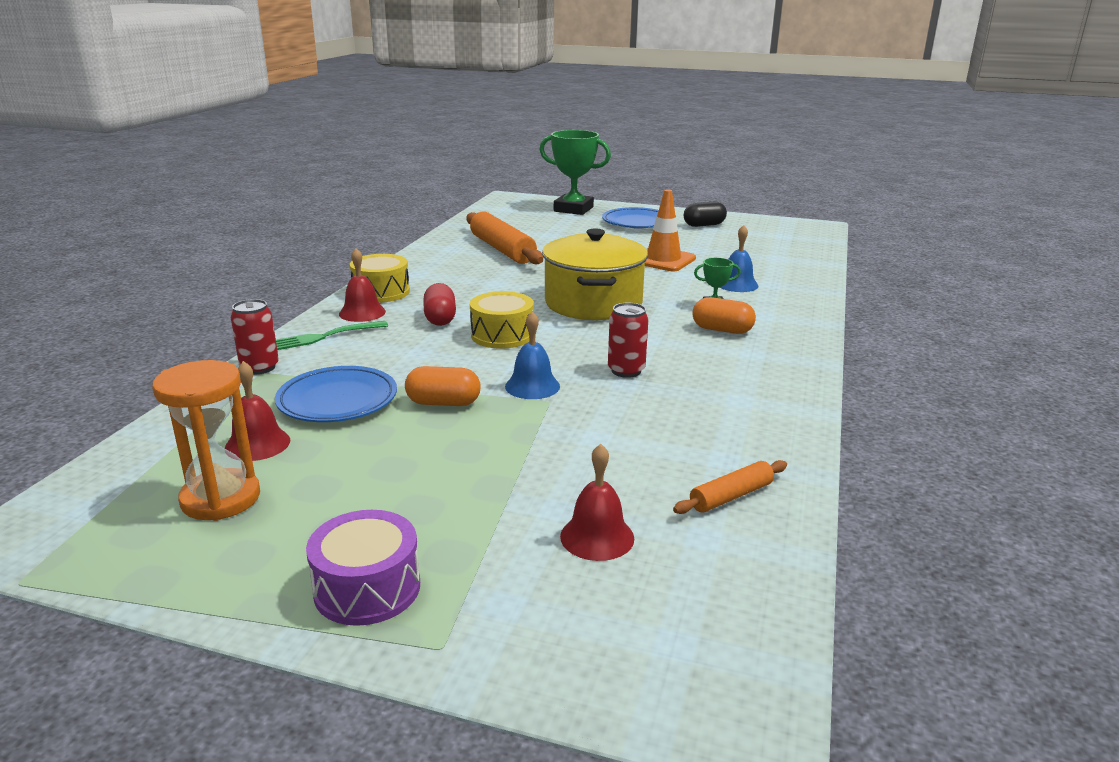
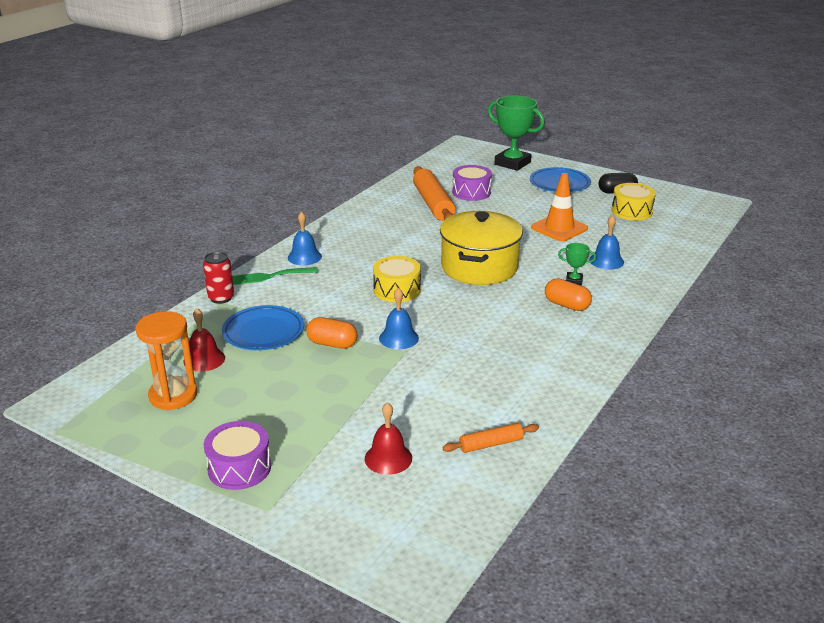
camera: 15 degrees right, 5 degrees up
(362, 312) = (304, 257): red bell -> blue bell
(381, 292) = (324, 238): yellow drum -> yellow drum (631, 211)
(440, 318) = (358, 269): red capsule -> none
(541, 236) = (471, 192): none -> purple drum
(626, 371) = (472, 333): red can -> none

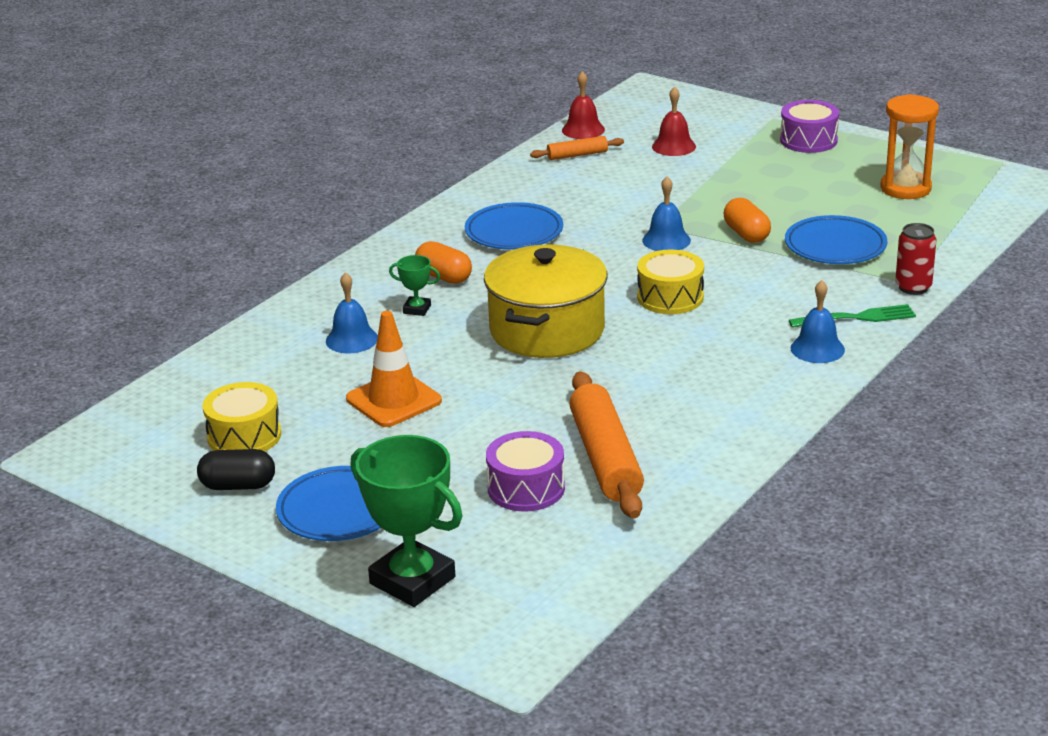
camera: 175 degrees left, 0 degrees up
(204, 359) = (892, 219): red bell -> red bell (583, 130)
(332, 344) = (746, 234): orange capsule -> orange capsule turned 45 degrees clockwise
(526, 345) = (514, 232): none -> blue plate

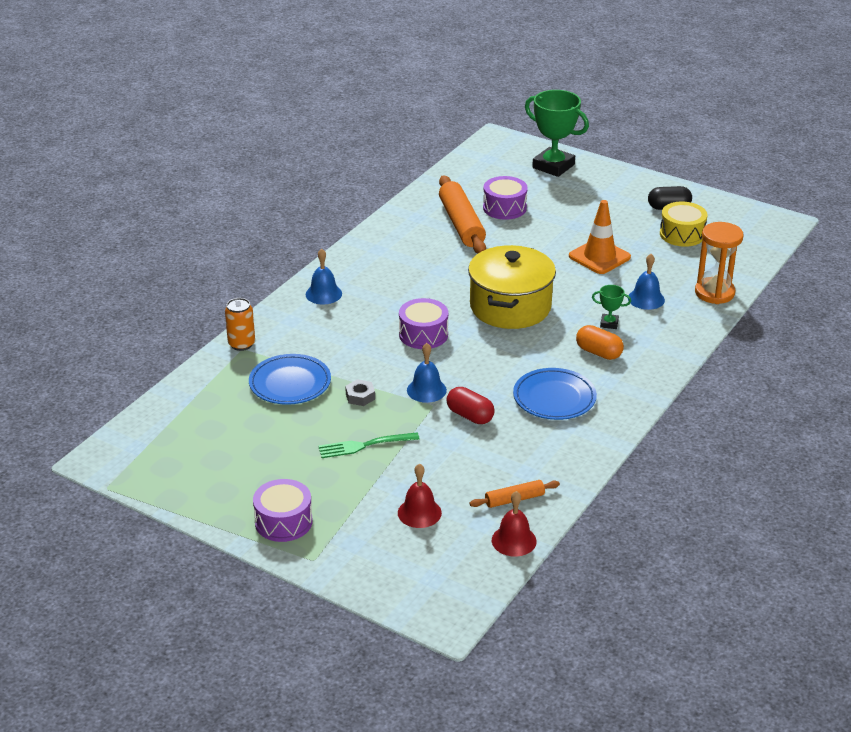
camera: 175 degrees right, 5 degrees up
(339, 510) = (605, 196): blue plate -> none
(616, 217) = (470, 416): none -> red capsule
(670, 297) = (423, 334): yellow drum -> purple drum
(746, 234) = (360, 396): orange capsule -> grey nut
(856, 318) = (291, 318): green fork -> green fork (365, 445)
(905, 188) = (210, 451): orange hourglass -> orange hourglass (714, 293)
(913, 287) = (241, 344): red can -> orange can

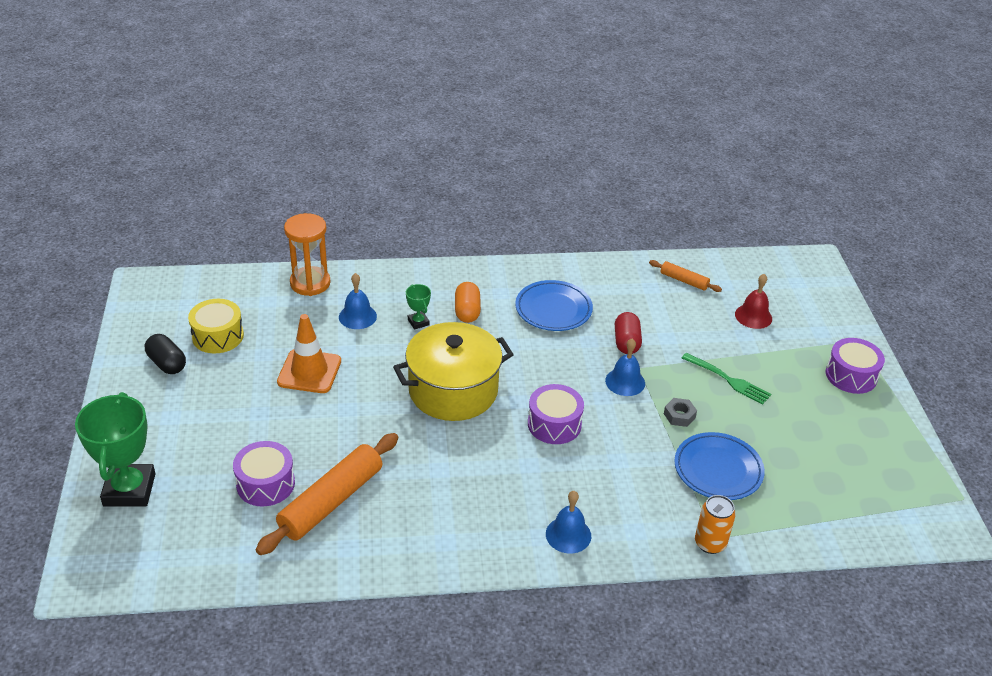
camera: 130 degrees left, 5 degrees up
(514, 540) = (720, 264): red bell -> none

